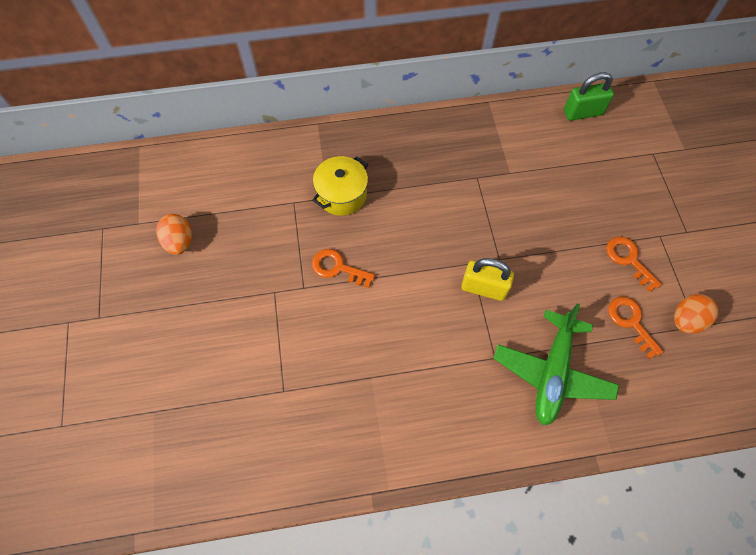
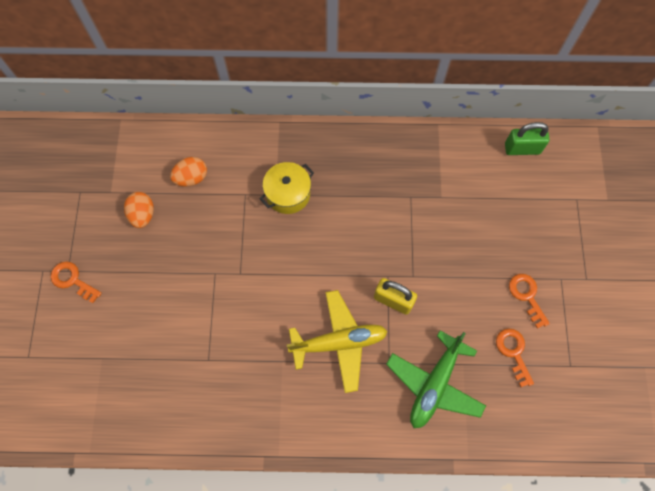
camera: 10 degrees right, 5 degrees up
(338, 268) = (272, 261): orange key -> orange key (72, 280)
(432, 344) = (339, 342): none -> yellow plane
(686, 320) = (562, 359): orange egg -> orange egg (191, 178)

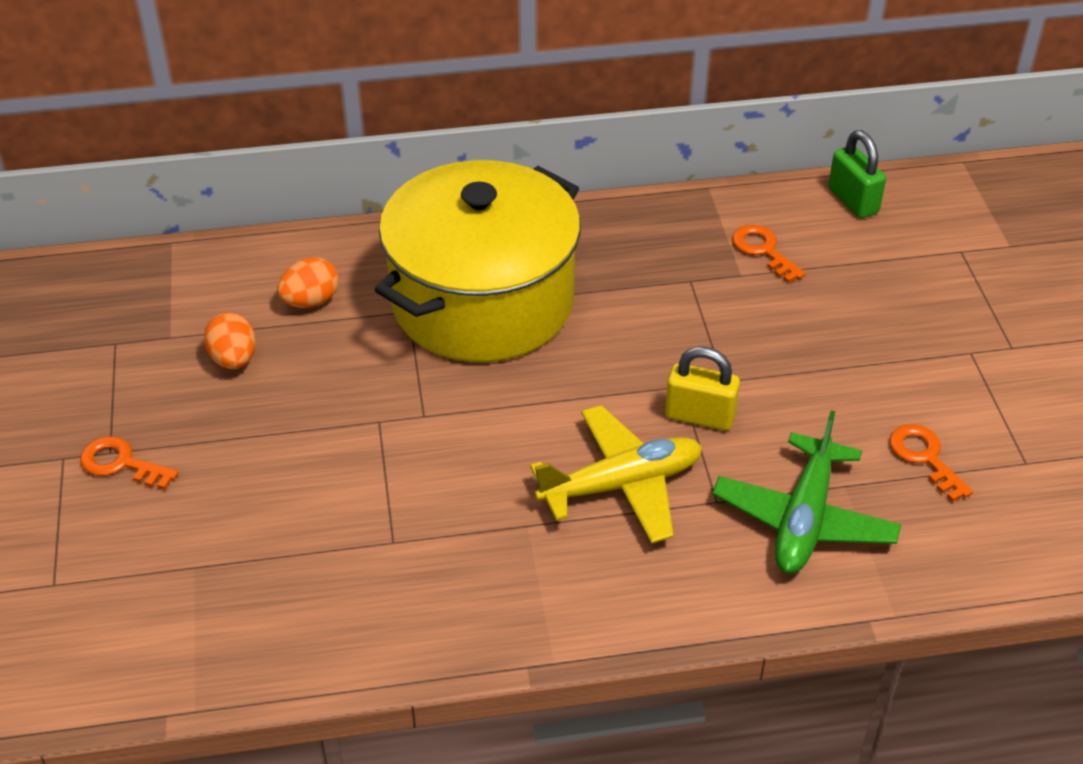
camera: 10 degrees left, 25 degrees down
(288, 194) = (482, 302): yellow pot -> yellow pot, size x2.37
(522, 148) = (853, 201): green padlock -> green padlock turned 75 degrees clockwise
(527, 296) = (922, 381): orange key -> orange key (763, 250)

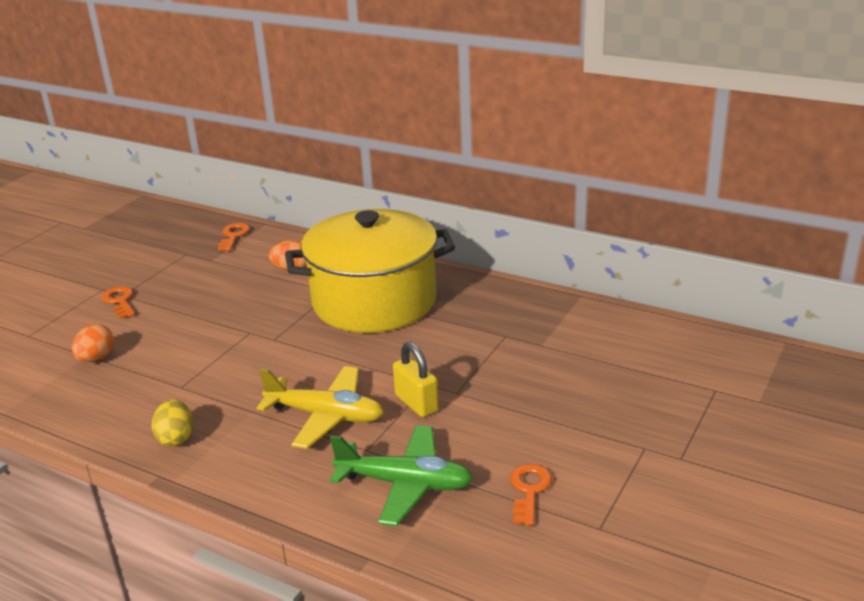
camera: 40 degrees right, 15 degrees down
(234, 359) = (224, 279): orange egg -> orange egg (96, 358)
(483, 610) = (176, 438): none -> yellow egg
(763, 250) = (572, 338): orange key -> orange key (233, 236)
(804, 519) = (405, 484): green plane -> green plane turned 135 degrees counterclockwise
(853, 201) = (671, 335): green padlock -> none

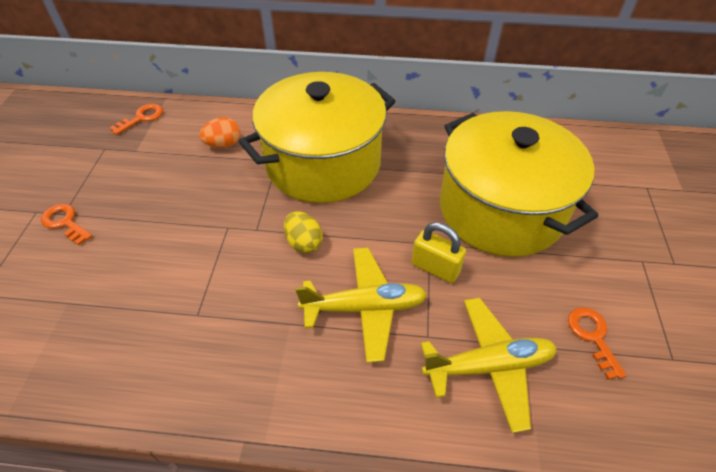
camera: 25 degrees left, 20 degrees up
(96, 358) = (80, 304): orange egg -> none
(176, 438) = (233, 384): yellow egg -> yellow egg (304, 243)
(233, 236) = (142, 118): orange key -> orange key turned 60 degrees clockwise
(405, 484) = (488, 366): green plane -> yellow plane
(525, 373) = (501, 209): none -> yellow pot

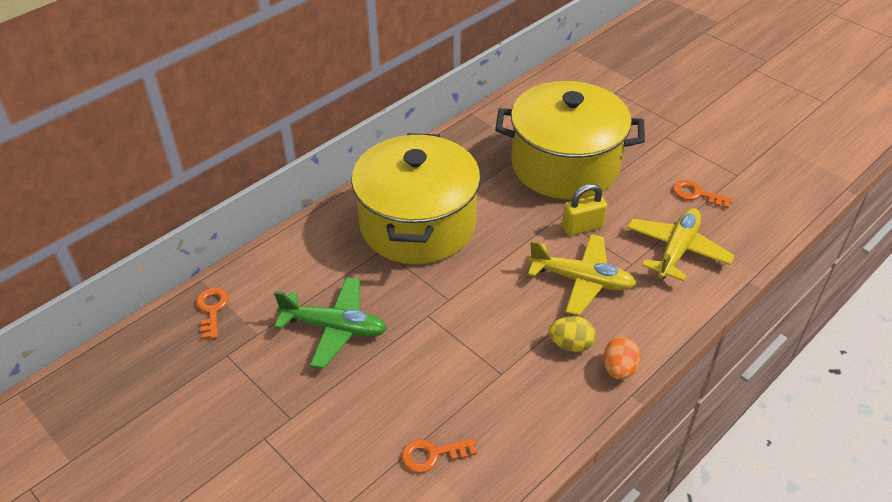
camera: 50 degrees left, 5 degrees down
(65, 222) = (305, 420): orange key -> orange key (432, 455)
(170, 184) = (334, 328): none -> green plane
(223, 144) = (322, 271): orange egg -> orange egg (619, 369)
(304, 243) = (491, 280): yellow egg -> yellow egg (570, 344)
(364, 308) = (581, 280): yellow plane -> yellow plane turned 75 degrees clockwise

